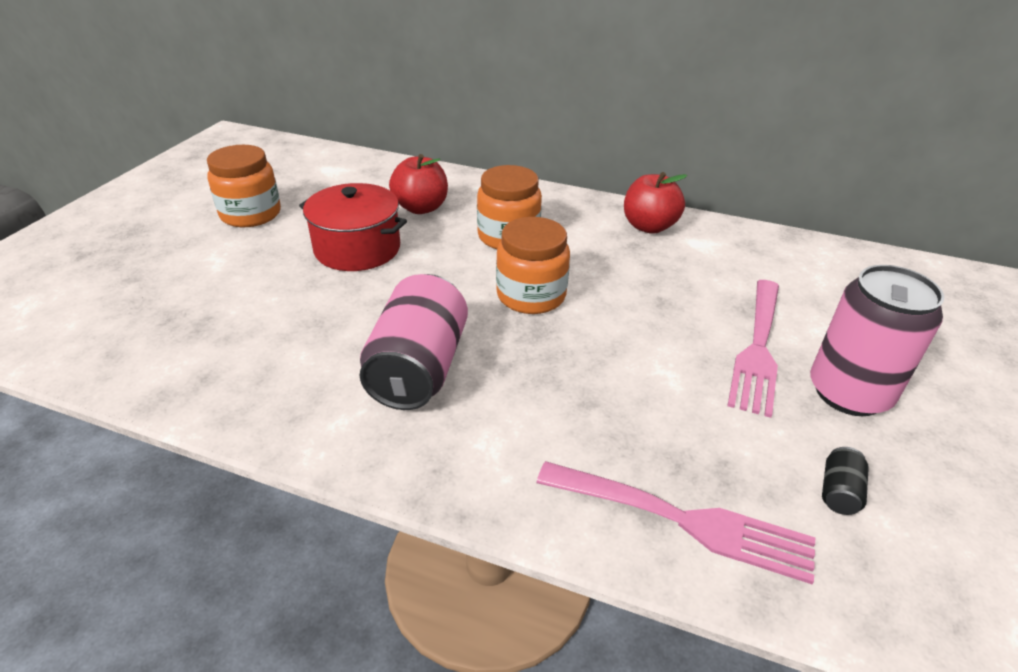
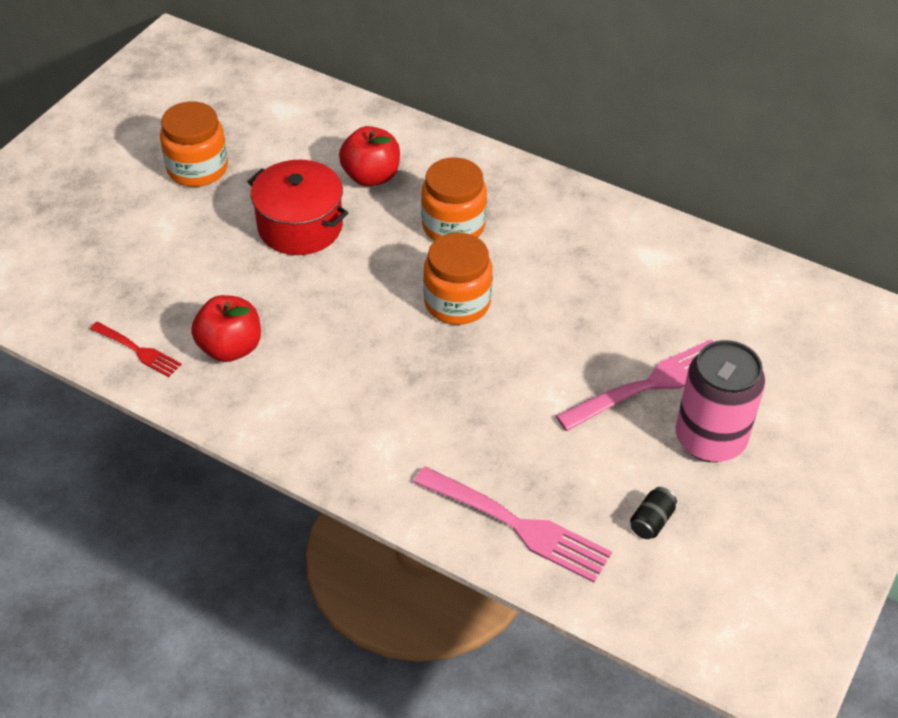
camera: 10 degrees right, 10 degrees up
(177, 374) = (138, 350): none -> red fork
(418, 368) = (339, 369): pink can -> none
(649, 226) = (605, 227): red apple -> red apple (230, 348)
(758, 348) = (650, 385): pink fork -> pink fork turned 150 degrees counterclockwise

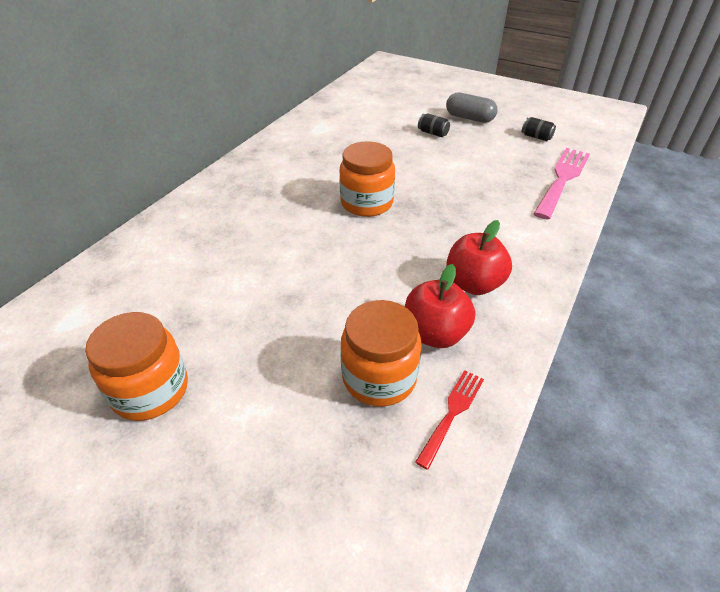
camera: 90 degrees left, 5 degrees down
(300, 226) = (267, 295): red pot -> none
(371, 176) = (206, 251): red apple -> red apple (473, 284)
(453, 226) = (280, 205): orange jar -> orange jar (379, 377)
(650, 385) = (433, 133): pink fork -> black can
(710, 439) = (469, 118): pink can -> grey capsule

